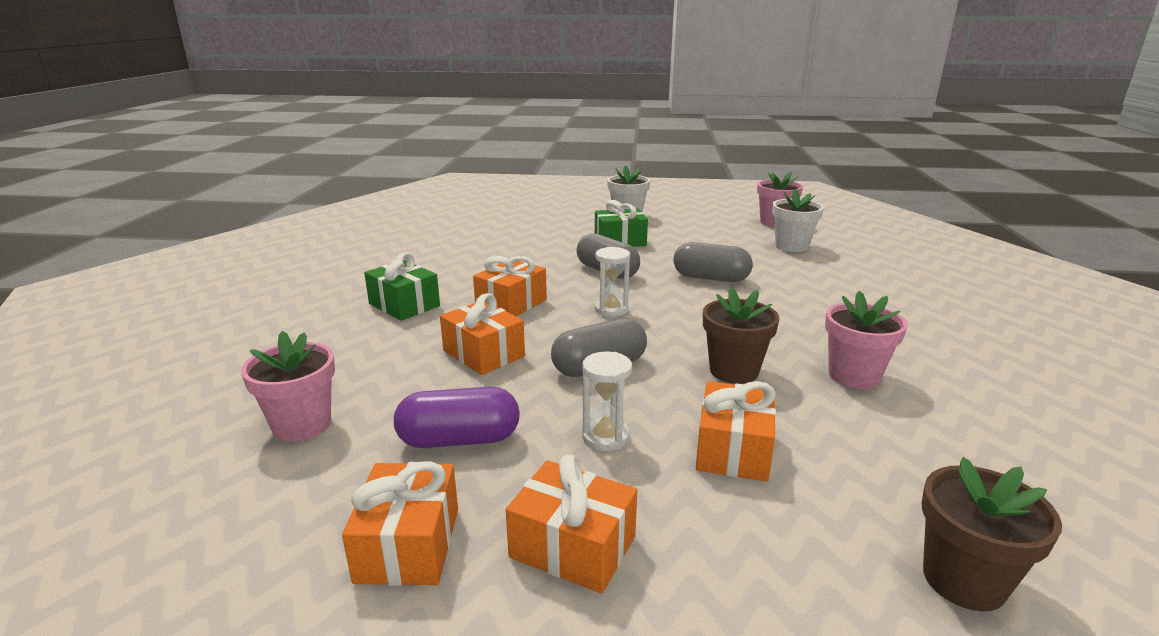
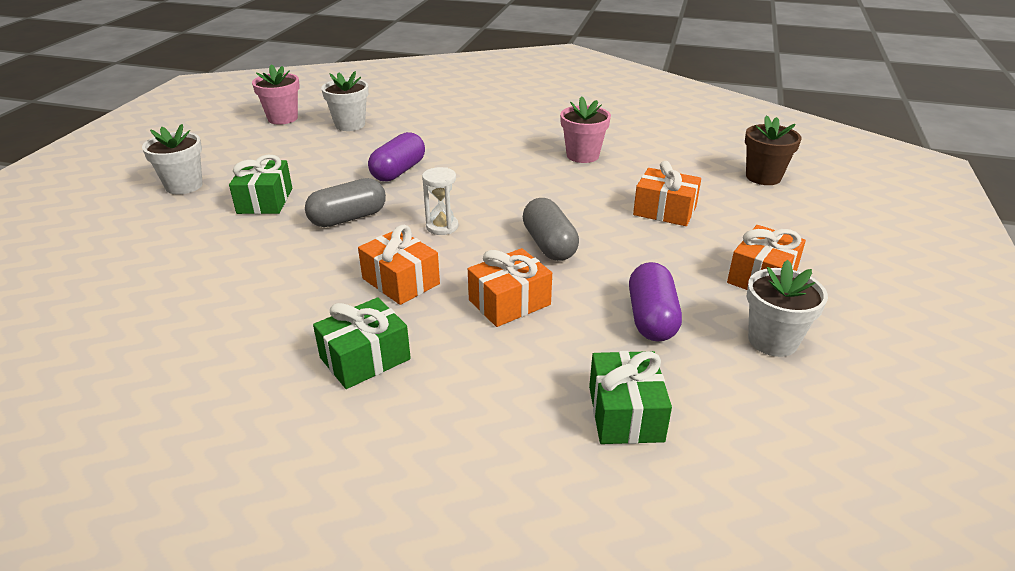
camera: 80 degrees left, 10 degrees up
(302, 425) = (625, 413): pink flower pot -> green gift
(408, 545) = (772, 340): orange gift -> white flower pot
(605, 437) = (649, 253): white hourglass -> none
(710, 278) = (398, 171): grey capsule -> purple capsule
(733, 371) = (568, 192): brown flower pot -> none

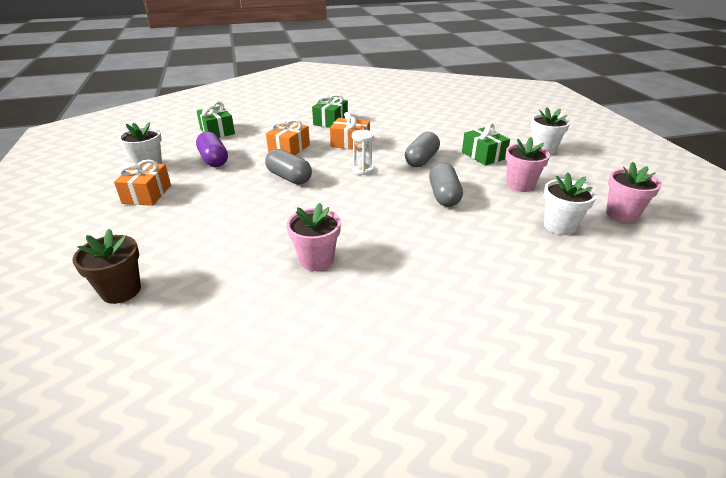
camera: 150 degrees right, 0 degrees up
(305, 159) = (520, 185): none -> pink flower pot
(398, 171) = (444, 196): purple capsule -> grey capsule
(664, 211) = (219, 222): orange gift -> none

